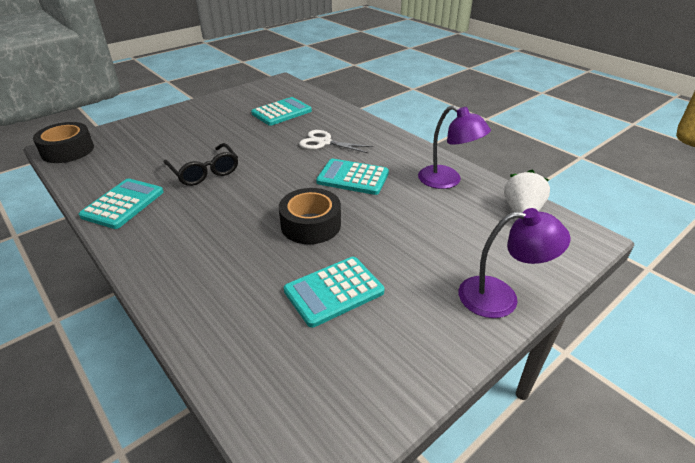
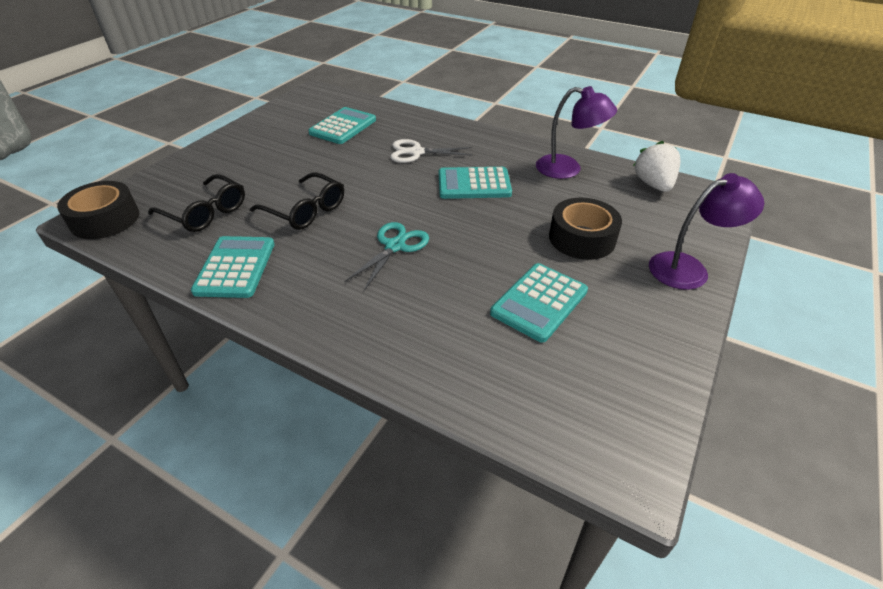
camera: 20 degrees left, 5 degrees up
(135, 159) = (206, 213): none -> black glasses
(250, 215) = (395, 246): none -> turquoise scissors
(311, 224) = (467, 242): black tape -> black tape (582, 238)

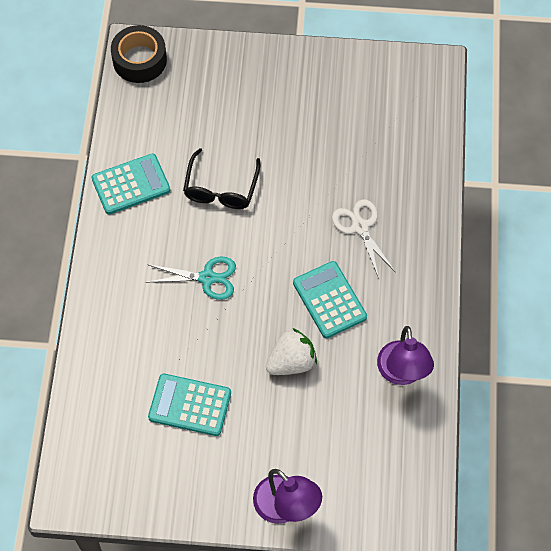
camera: 65 degrees right, 20 degrees up
(206, 213) = (182, 120): black glasses -> none
(343, 127) = (374, 138): turquoise calculator -> none
(582, 238) = (288, 415): black tape -> none
(653, 184) = (413, 458): white strawberry -> white strawberry (291, 362)

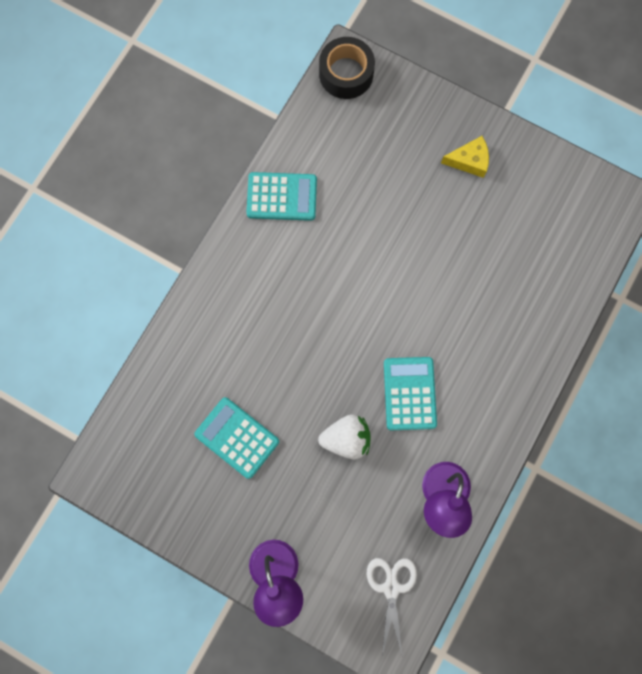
camera: 25 degrees right, 15 degrees up
(207, 278) = (308, 321): turquoise scissors -> none
(221, 189) = (361, 237): black glasses -> none
(286, 88) = (469, 161): none -> yellow cheese
(360, 227) = (472, 333): white scissors -> white scissors (391, 588)

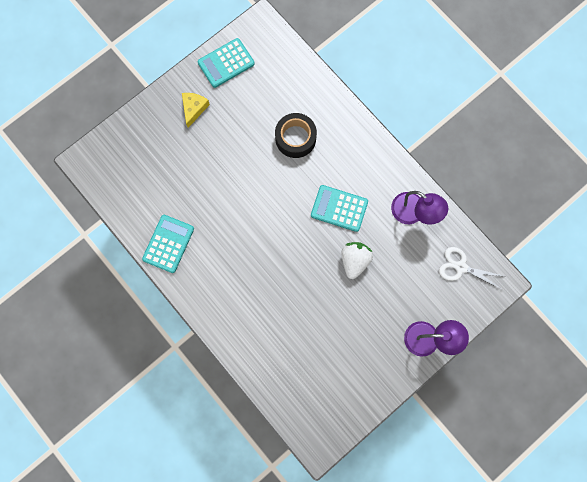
camera: 70 degrees left, 0 degrees up
(237, 438) = (328, 334): turquoise calculator -> turquoise calculator (226, 63)
(346, 73) = (95, 166): black tape -> black tape (295, 138)

